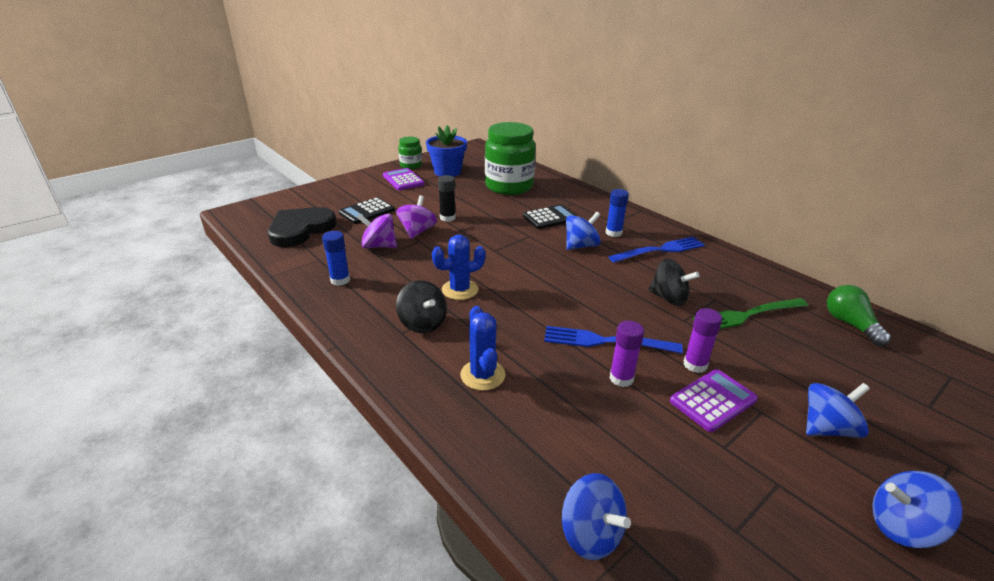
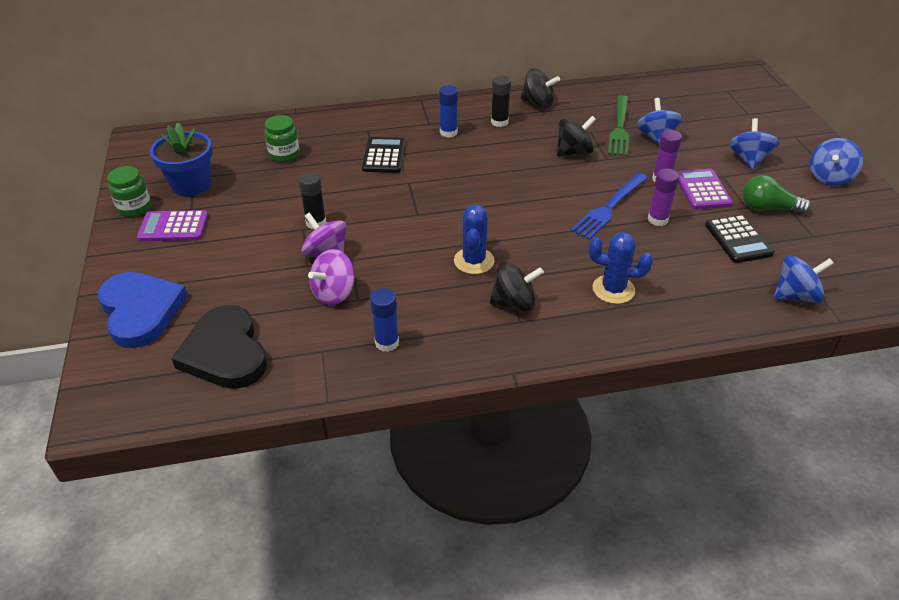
camera: 60 degrees left, 10 degrees up
(322, 196) = (141, 311): none -> blue heart
(367, 211) = (233, 281): black calculator -> black calculator (738, 239)
(509, 186) = (284, 155): green jar -> green jar, size x0.49
(581, 246) = (455, 160): blue spinning top -> blue spinning top (656, 137)
(660, 250) = (499, 122): blue fork -> black glue stick
(717, 260) = (538, 103): none -> black spinning top
(850, 324) = (657, 94): green light bulb -> green light bulb (768, 208)

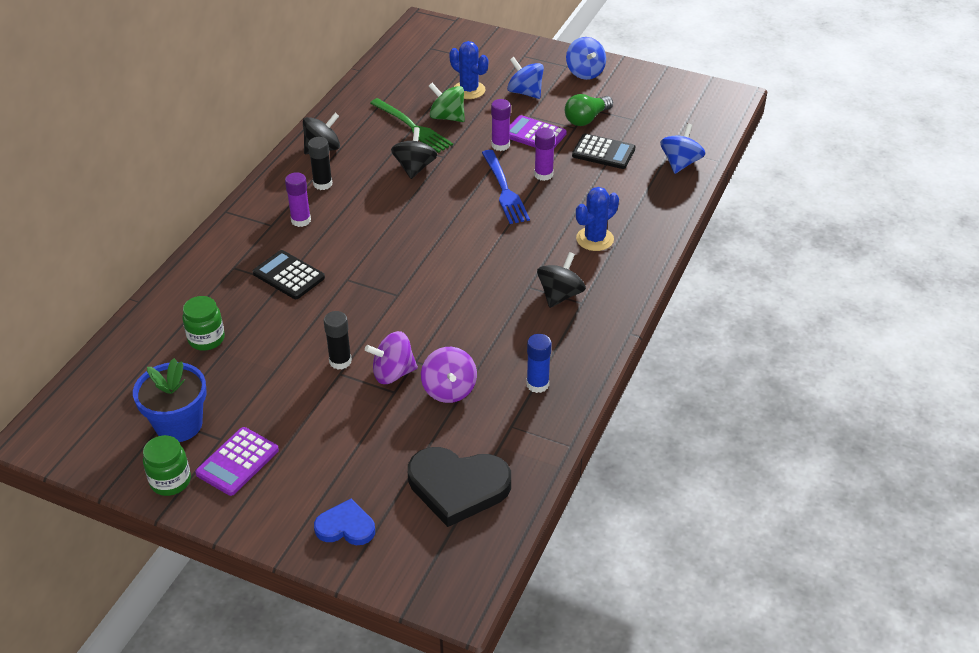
camera: 55 degrees left, 0 degrees up
(141, 311) = (345, 527): blue heart -> blue heart, size x0.57
(448, 132) = (301, 220): blue glue stick -> purple glue stick
(474, 261) = (491, 292): blue cactus -> blue cactus (469, 90)
(656, 137) = (447, 117): blue spinning top -> green spinning top

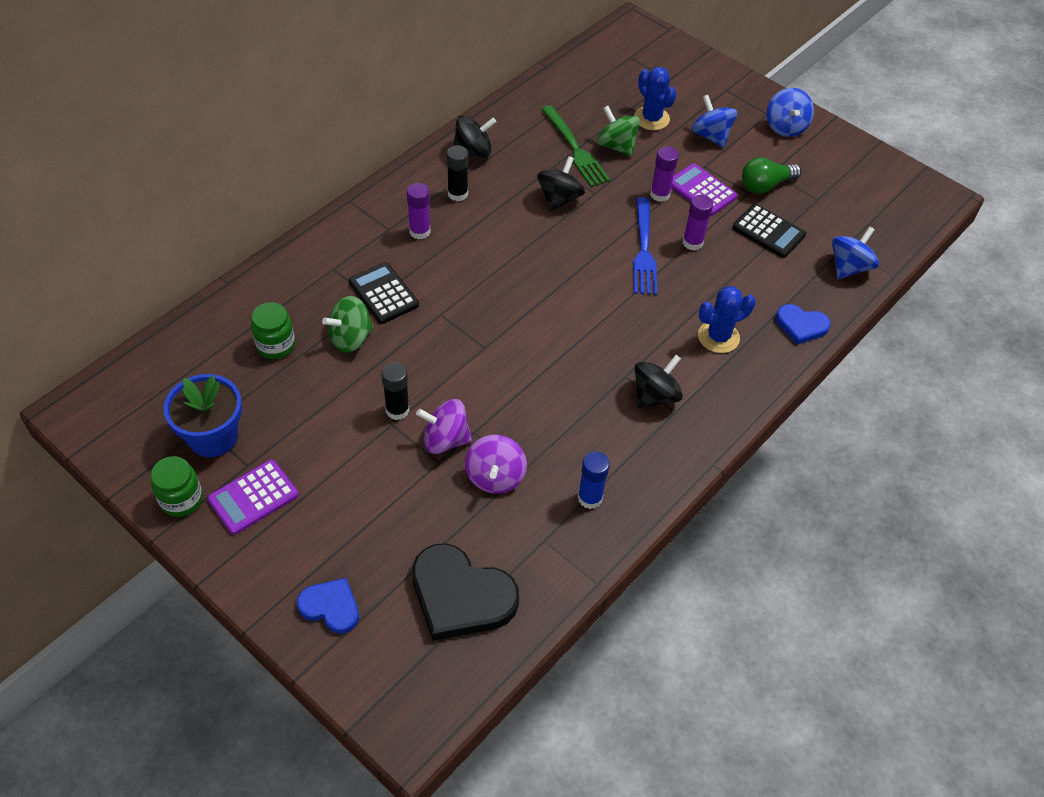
camera: 15 degrees right, 10 degrees up
(273, 317) = (350, 338): none -> green spinning top
(659, 215) = (801, 326): none -> blue heart

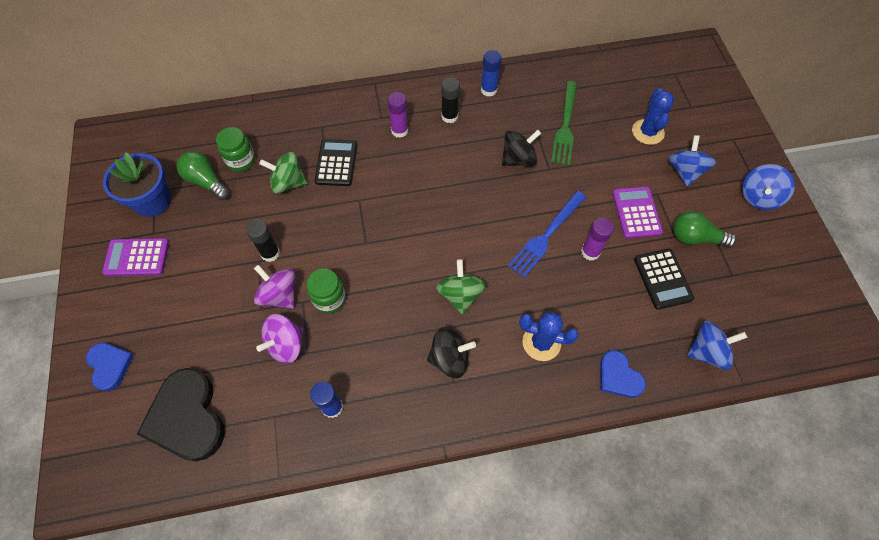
camera: 40 degrees right, 10 degrees up
(181, 499) = (100, 232): green jar -> green jar (329, 299)
(256, 385) = (206, 181): none -> green light bulb
(473, 151) = (488, 90): black spinning top -> blue glue stick
(616, 146) = (599, 140): green spinning top -> green spinning top (460, 295)
(660, 194) = (599, 197): purple glue stick -> none

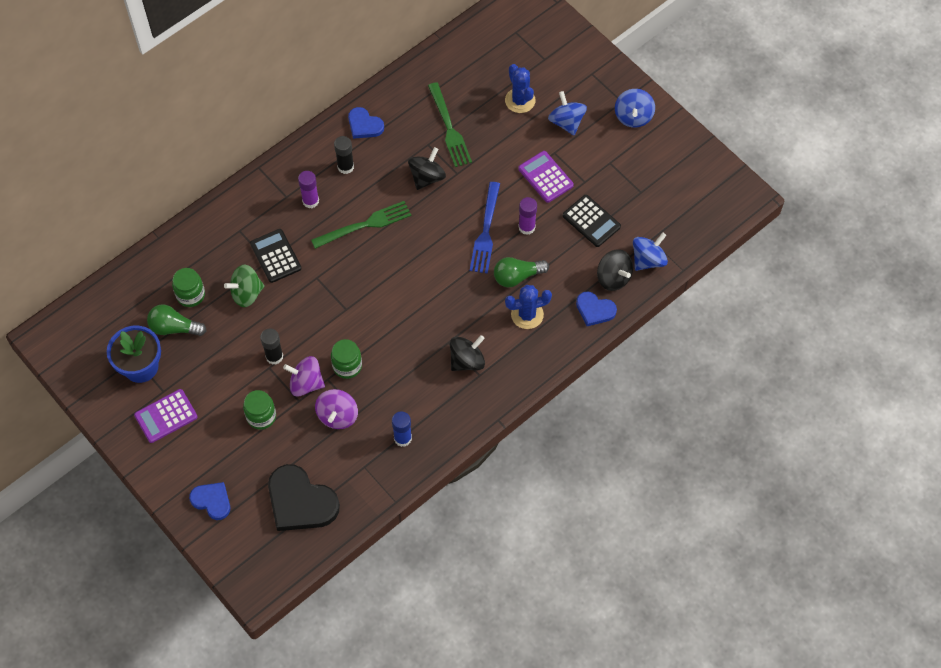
camera: 30 degrees left, 0 degrees up
(216, 305) = (261, 416): none -> green jar
(434, 174) = (365, 224): none -> green fork
(460, 295) = (446, 311): green spinning top -> none
(488, 90) = (364, 125): blue glue stick -> blue heart
(657, 351) = (613, 278): none -> black spinning top
(695, 238) = (600, 176): green light bulb -> green light bulb (517, 276)

